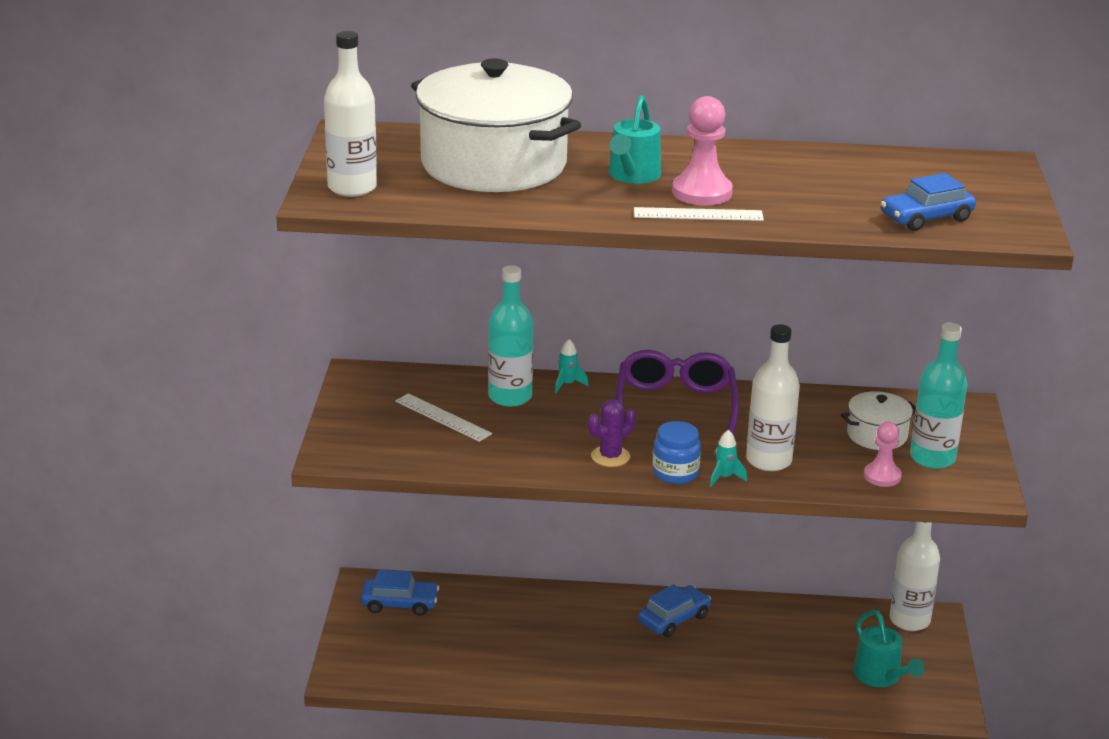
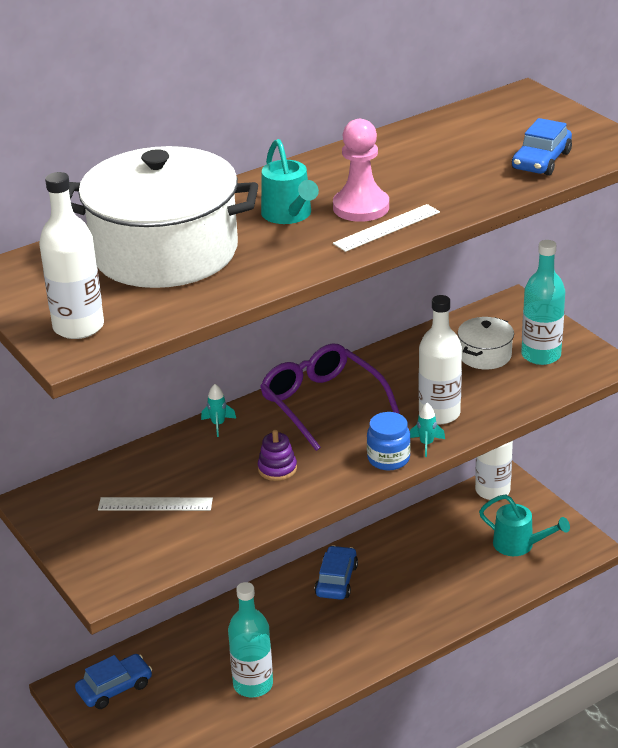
camera: 35 degrees left, 5 degrees up
(510, 397) = (186, 458): turquoise bottle -> turquoise bottle (253, 684)
(572, 437) = (277, 469): none -> purple stacking toy
(610, 456) = (325, 470): purple cactus -> none
(882, 476) = (527, 386): pink pawn -> none

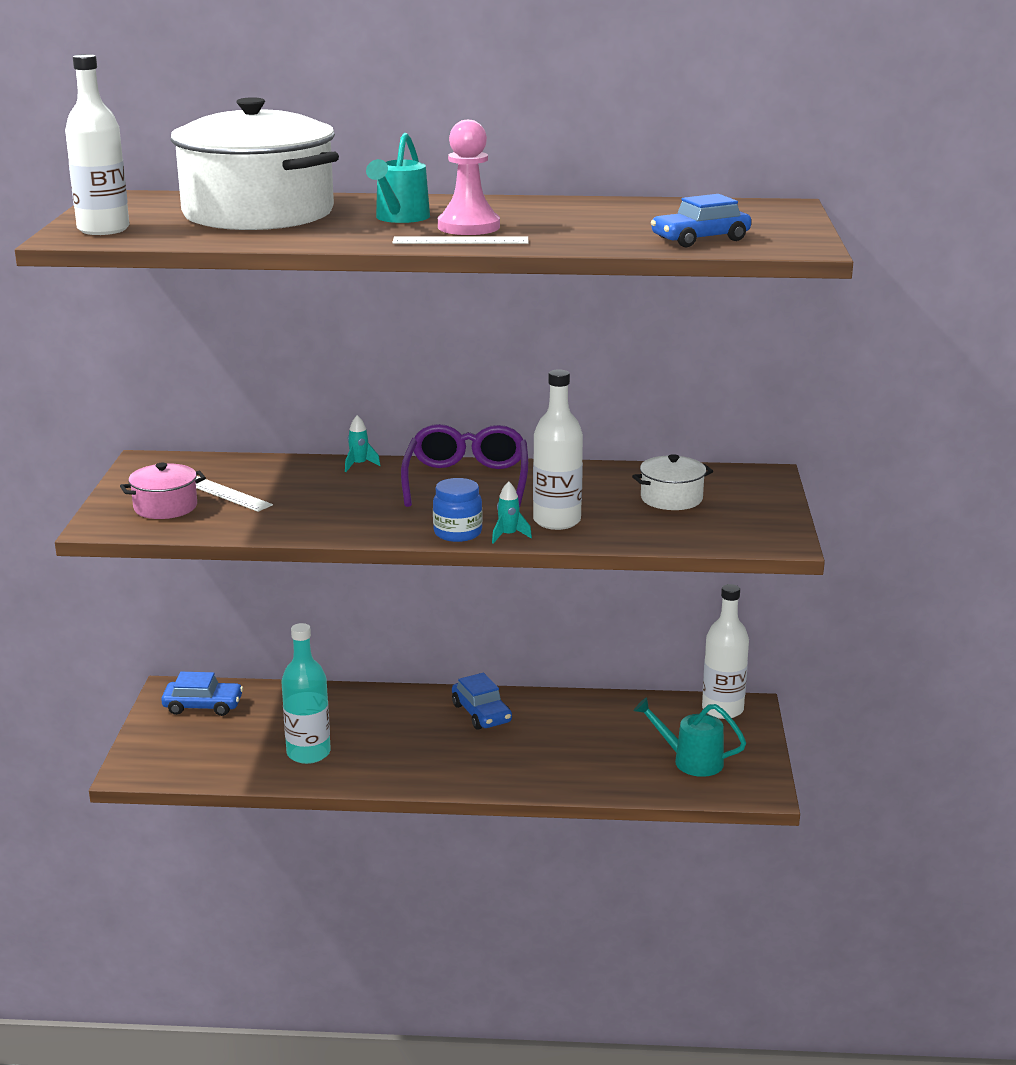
camera: 35 degrees right, 10 degrees down
(129, 542) = (165, 507): none -> pink pot
(277, 469) = (355, 506): purple stacking toy -> none
(336, 580) = (481, 713): blue car -> blue car turned 105 degrees clockwise
(519, 545) = (690, 761): turquoise watering can -> turquoise watering can turned 135 degrees clockwise
(541, 355) = (727, 516): turquoise bottle -> none

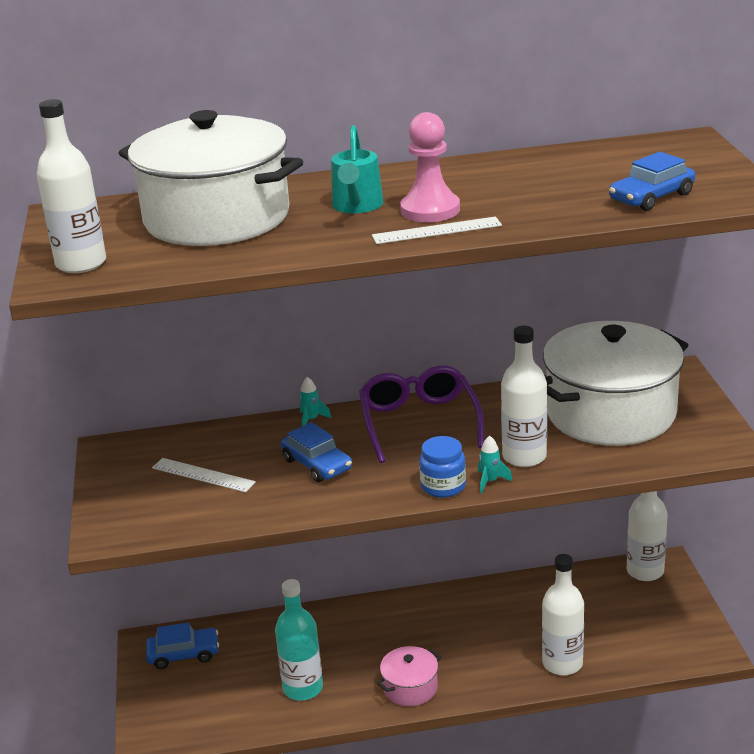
camera: 10 degrees left, 5 degrees up
(165, 507) = (155, 502): pink pot -> pink pot (410, 688)
(481, 713) = (439, 614): blue car -> blue car (317, 464)
(590, 775) = (562, 663): none -> white bottle
(671, 498) = (610, 413): white pot -> white pot, size x2.28
(690, 761) = (641, 631): turquoise watering can -> none

